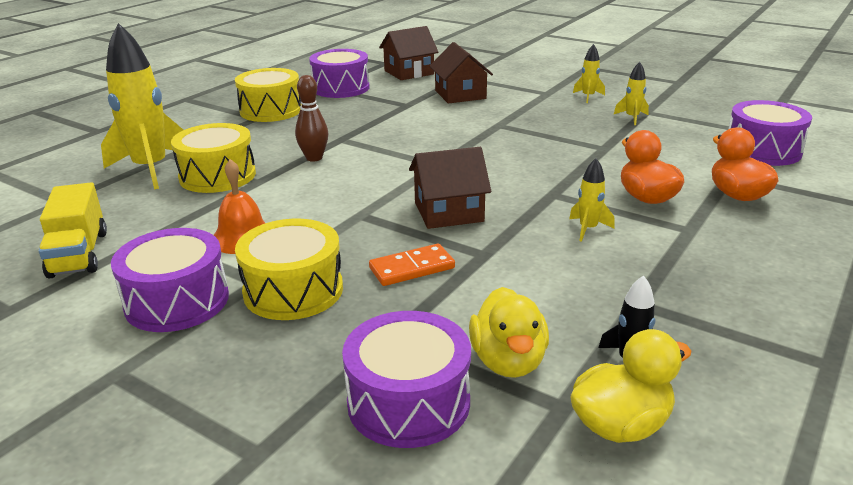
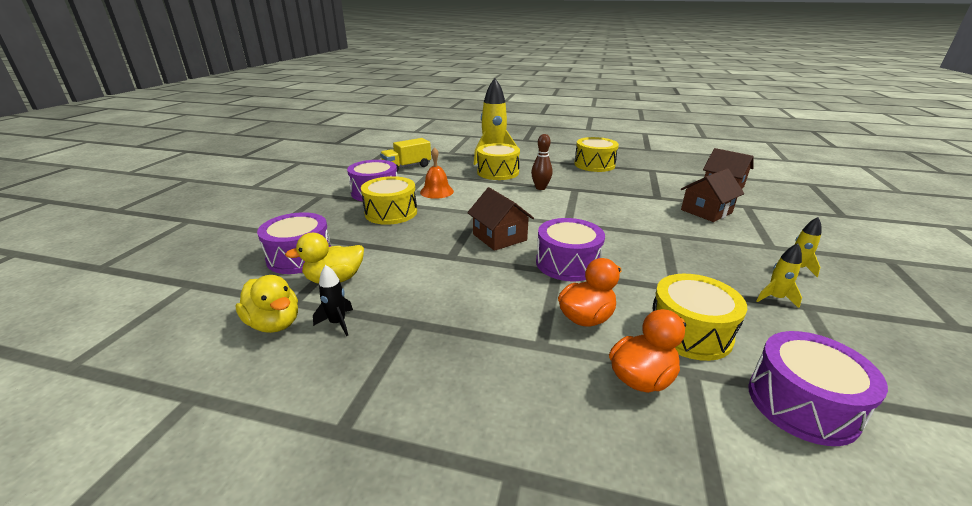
camera: 70 degrees right, 0 degrees up
(341, 88) = (657, 173): purple drum -> purple drum (567, 263)
(412, 268) = (424, 237): orange domino -> none
(588, 229) = (508, 292): yellow rocket -> none
(675, 161) = (689, 332): none -> yellow drum

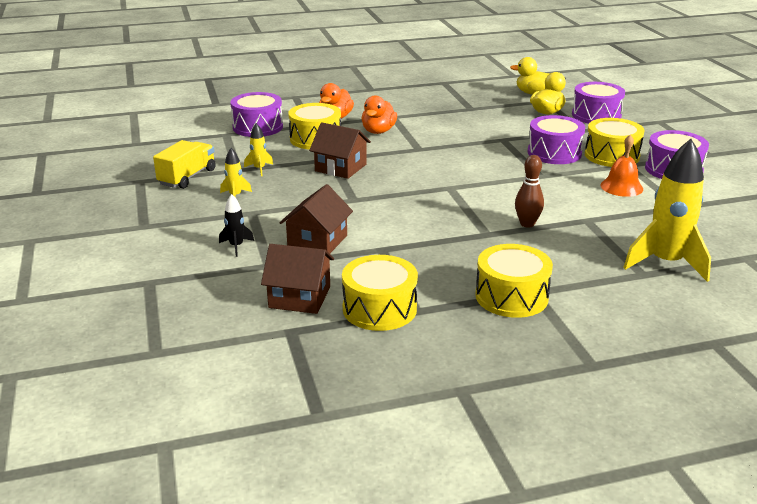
camera: 150 degrees right, 0 degrees up
(337, 323) = (505, 100): black rocket -> black rocket (236, 246)
(407, 167) = (728, 211): yellow truck -> yellow truck (187, 177)
(498, 172) = (613, 235): yellow drum -> yellow drum (379, 309)
(499, 237) = (489, 160): brown house -> brown house (340, 168)
(567, 263) = (416, 155): purple drum -> purple drum (554, 153)

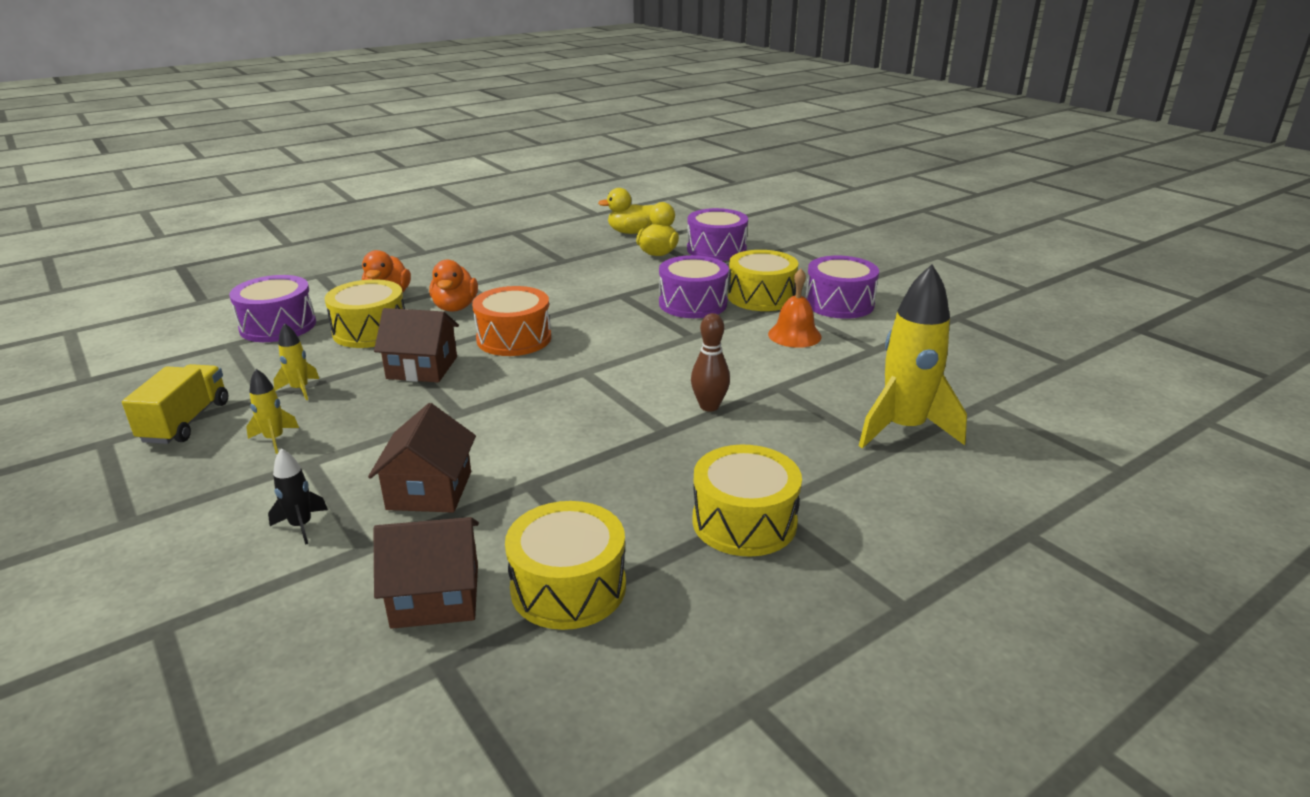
camera: 20 degrees left, 0 degrees up
(410, 158) = (514, 338): none -> orange drum

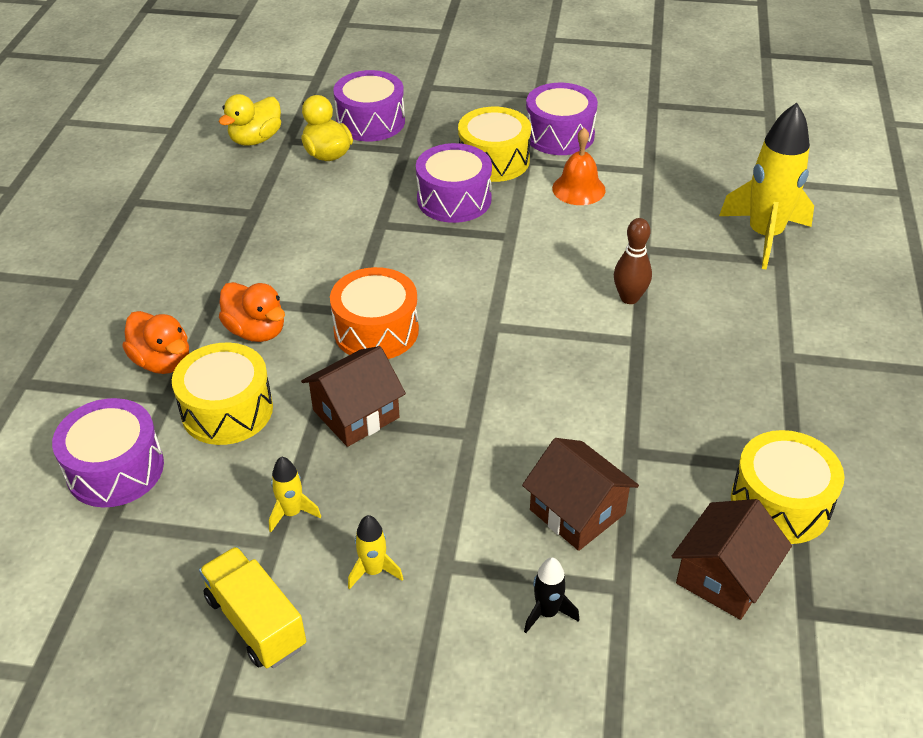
camera: 45 degrees left, 15 degrees up
(744, 521) = (791, 377): yellow drum -> none

